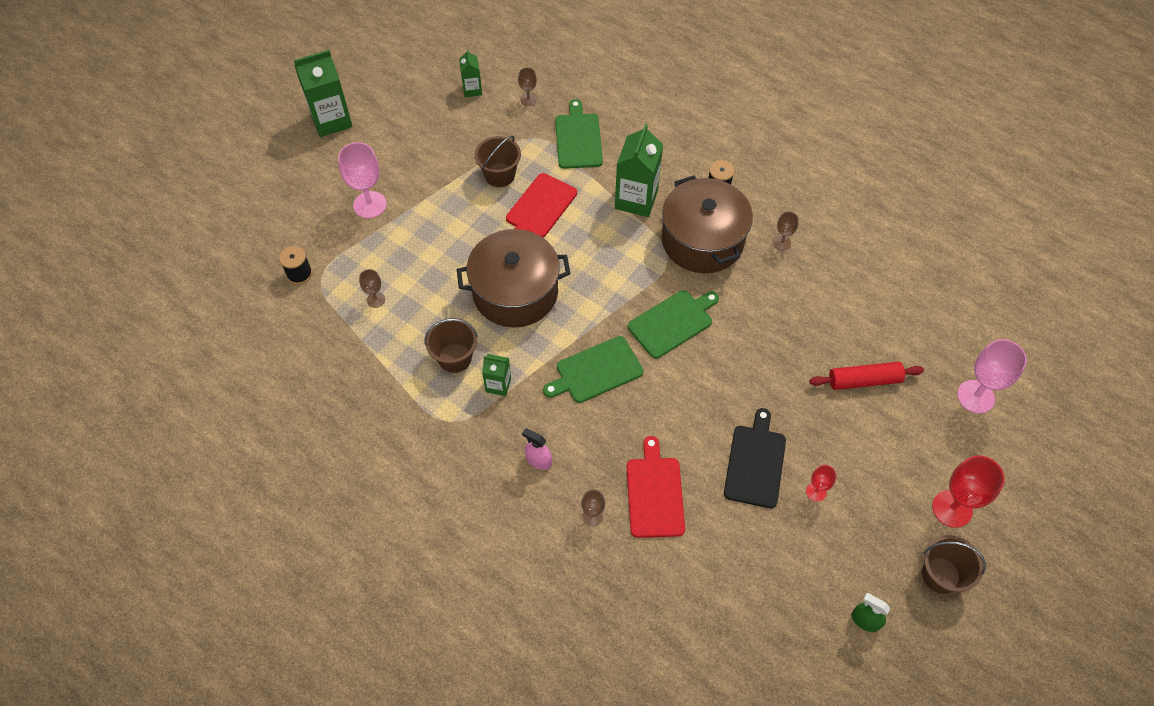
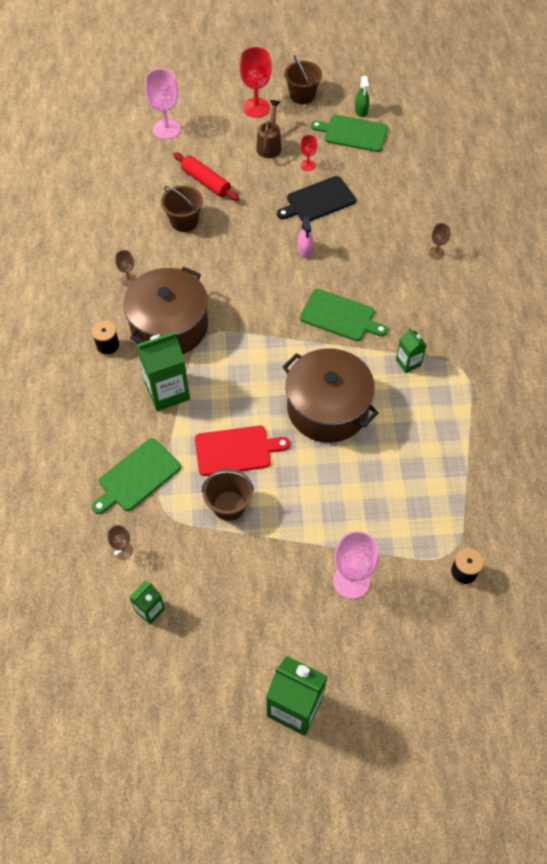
camera: 130 degrees left, 0 degrees up
(376, 300) = (427, 495): brown goblet -> none
(455, 358) = (416, 404): brown bucket -> brown bucket (184, 221)
(538, 460) = (433, 303): pink spray bottle -> pink spray bottle (305, 250)
(655, 493) = (389, 234): red cutting board -> none
(673, 322) = (259, 299): green cutting board -> green cutting board (353, 133)
(877, 478) = (269, 145): none -> brown watering can

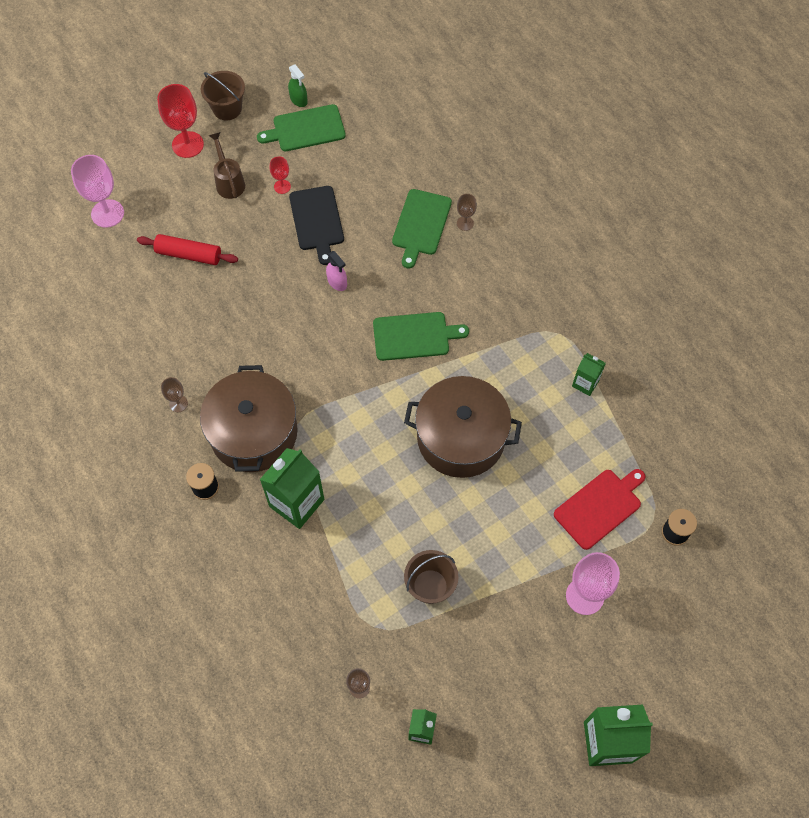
camera: 30 degrees left, 5 degrees up
(137, 477) = (324, 607): green cutting board -> green cutting board (420, 225)
(184, 221) = (194, 310): brown bucket -> none
(236, 450) = (402, 527): red cutting board -> red cutting board (600, 507)
(318, 200) = (317, 221): black cutting board -> black cutting board turned 45 degrees counterclockwise
(408, 362) = (506, 352): green carton -> green carton (585, 383)

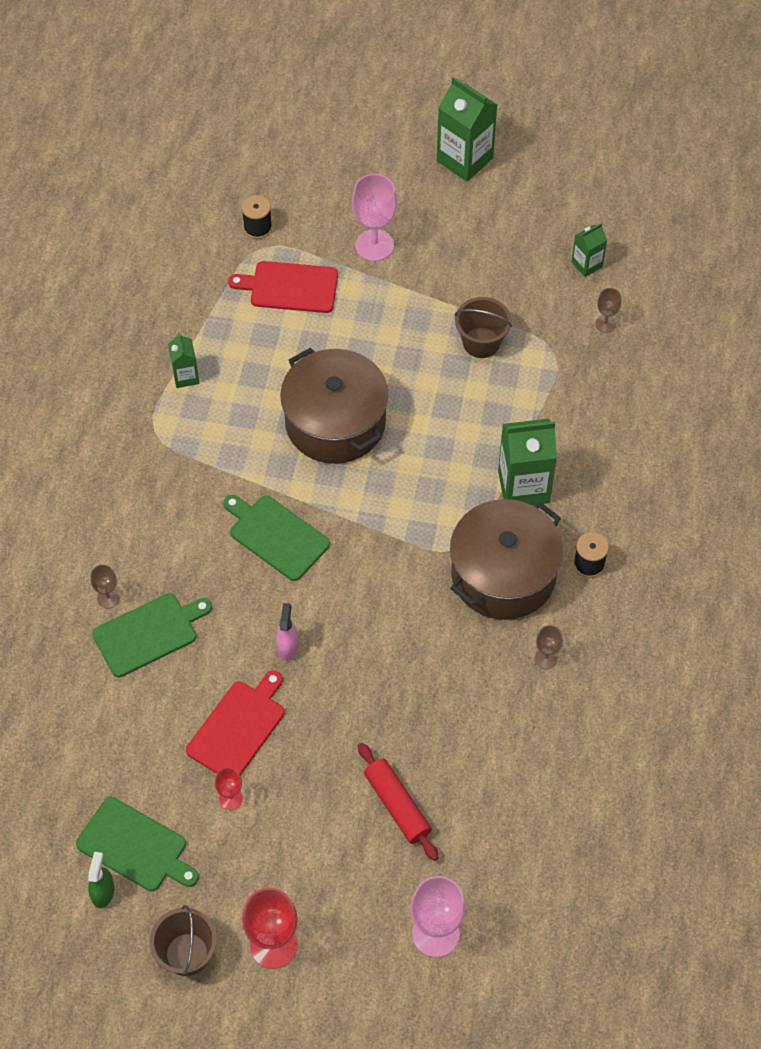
camera: 135 degrees left, 5 degrees down
(229, 181) = (276, 855): brown watering can -> none
(317, 221) = (238, 727): black cutting board -> red cutting board

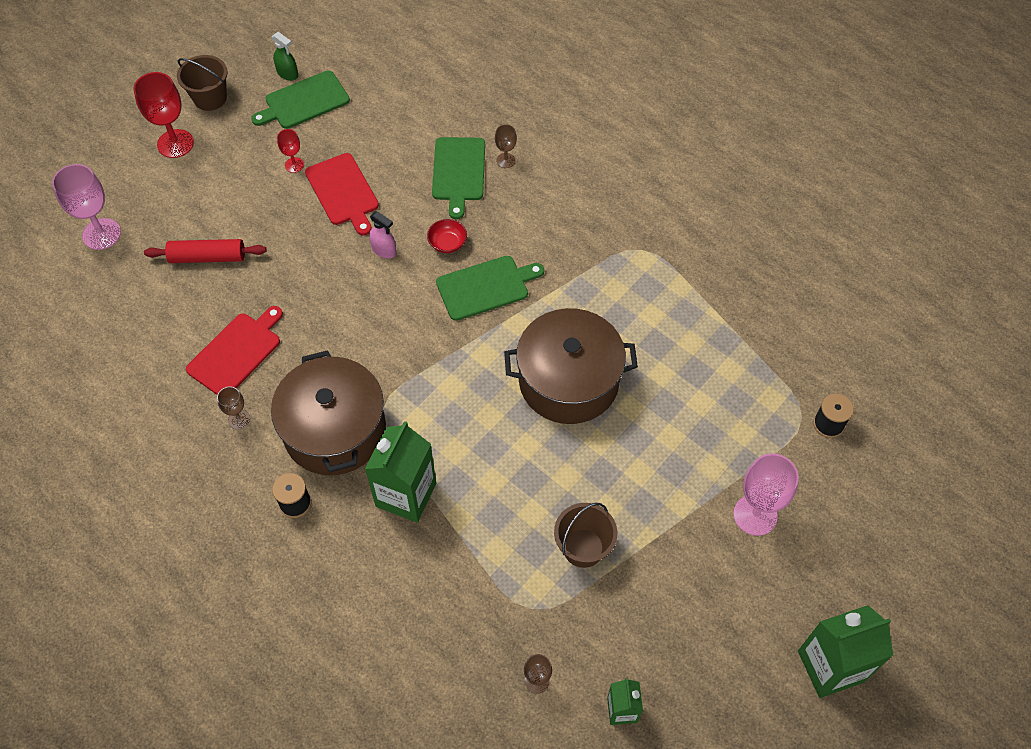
camera: 120 degrees right, 0 degrees up
(185, 376) = (684, 294): green carton -> none
(245, 595) = (447, 243): none -> red bowl
(290, 287) = (741, 417): red cutting board -> red cutting board (237, 352)

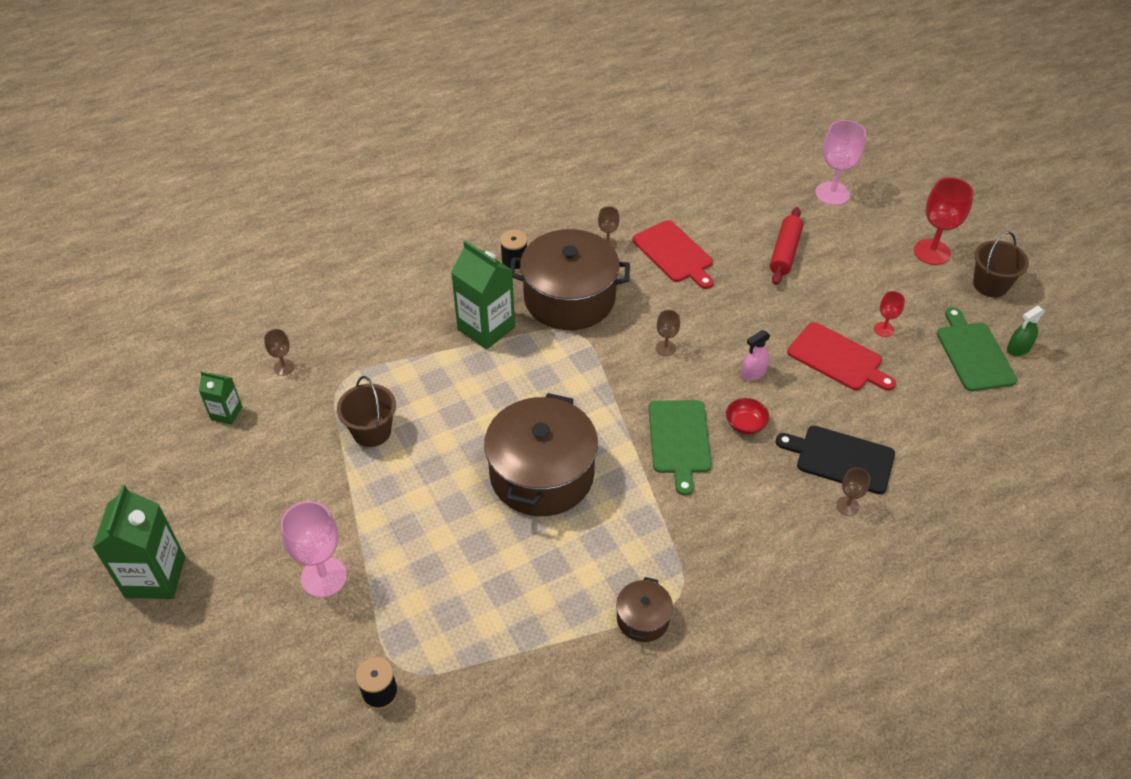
camera: 110 degrees right, 10 degrees down
(343, 192) = (837, 358): red cutting board -> red cutting board turned 135 degrees counterclockwise
(377, 325) = (665, 348): none -> brown goblet
(458, 172) = (841, 458): green cutting board -> black cutting board
(672, 268) = (643, 618): none -> brown pot

